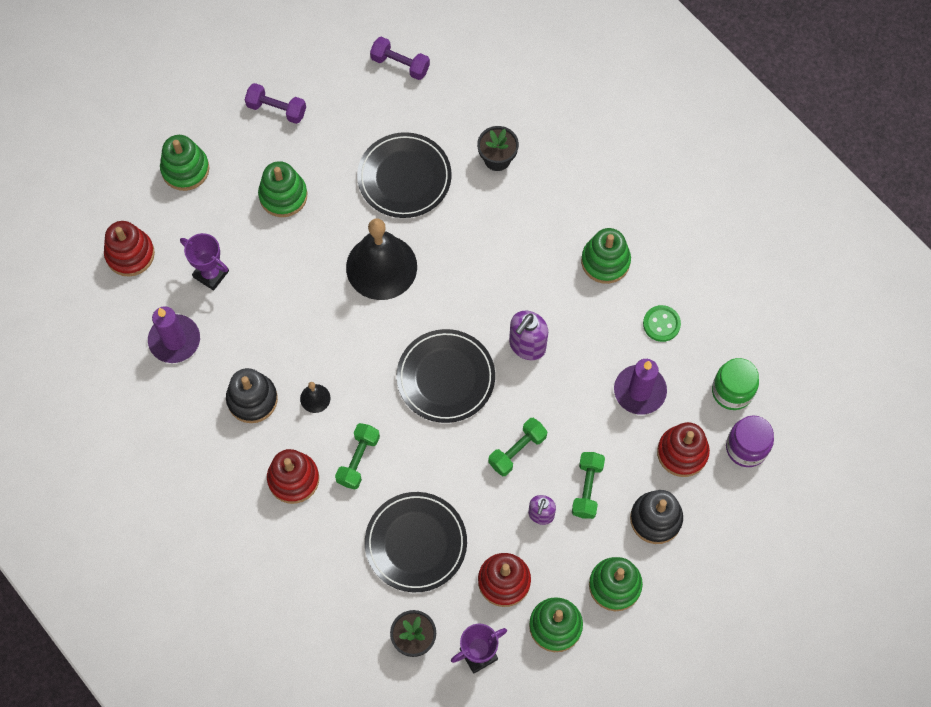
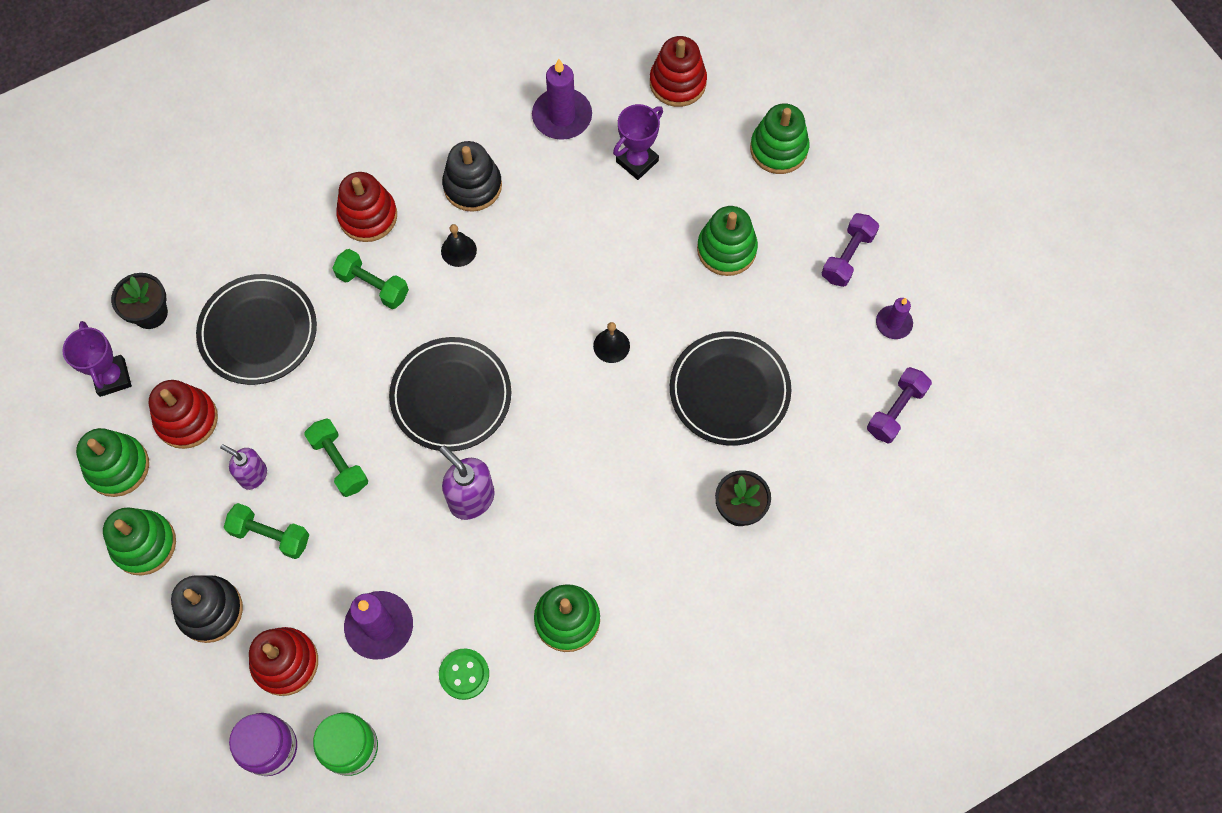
camera: 100 degrees right, 0 degrees up
(329, 72) = (893, 323): none -> purple candle
(381, 267) = (611, 346): black bell -> black bell, size x0.41

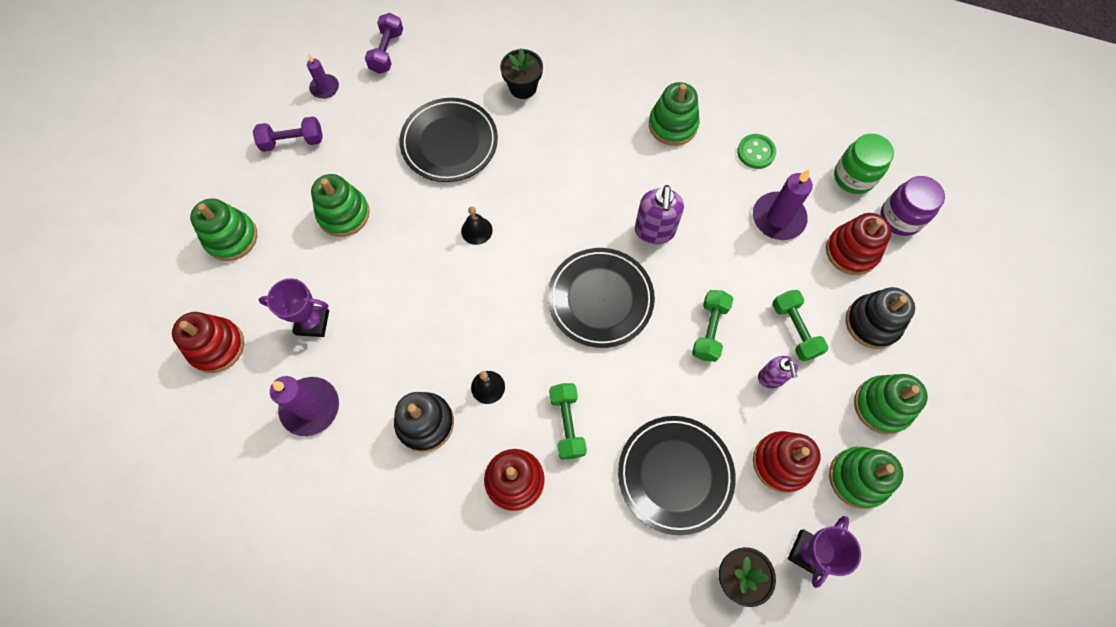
camera: 130 degrees left, 0 degrees up
(896, 410) = (387, 52): purple dumbbell -> purple dumbbell turned 75 degrees counterclockwise

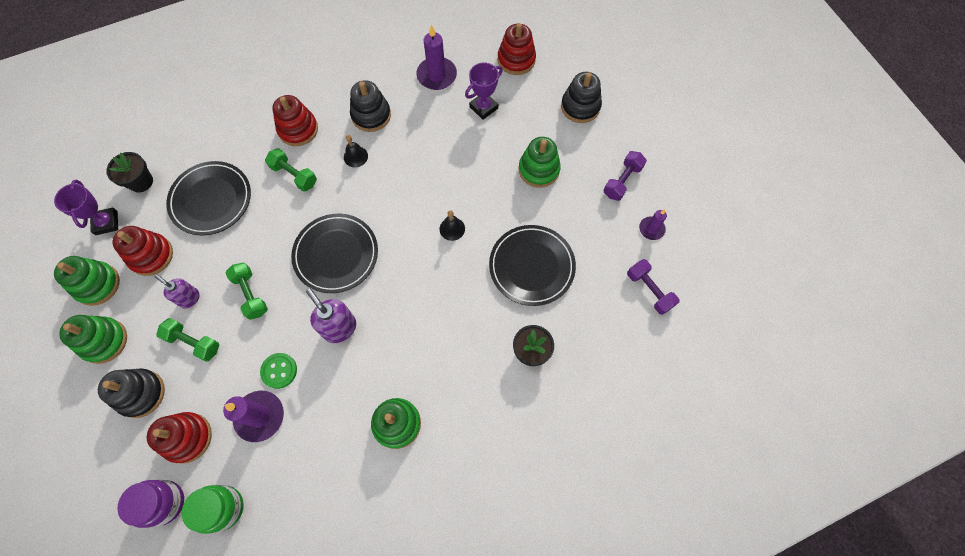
camera: 135 degrees right, 0 degrees up
(231, 237) = (580, 107): green stacking toy -> black stacking toy
(756, 152) = (316, 459): green button -> green button (279, 371)

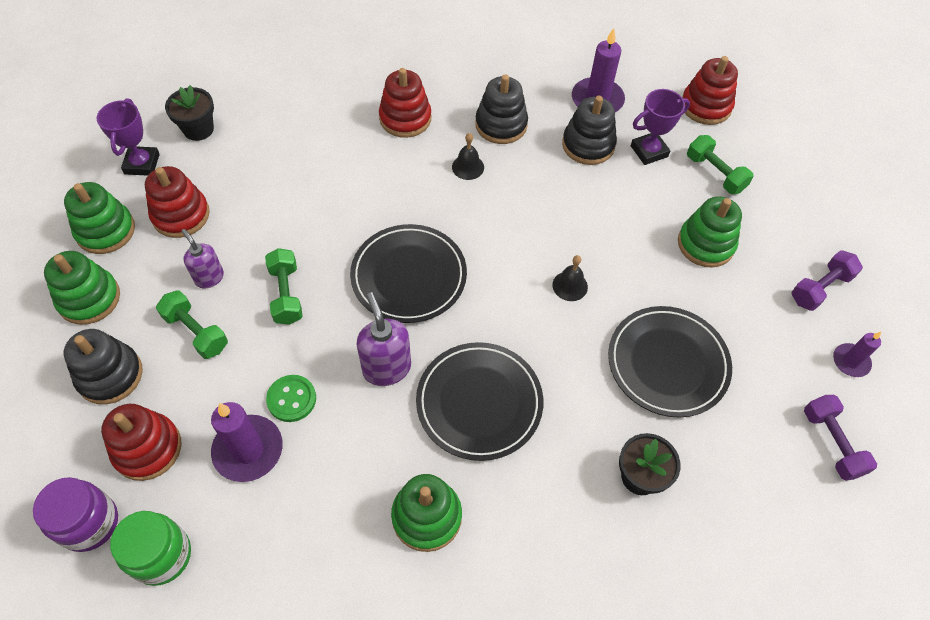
camera: 15 degrees right, 10 degrees down
(211, 200) = (274, 171): black plate -> black plate (479, 403)
(294, 175) = (384, 169): green dumbbell -> green dumbbell (715, 173)
(580, 107) = (780, 182): black stacking toy -> black stacking toy (588, 145)

